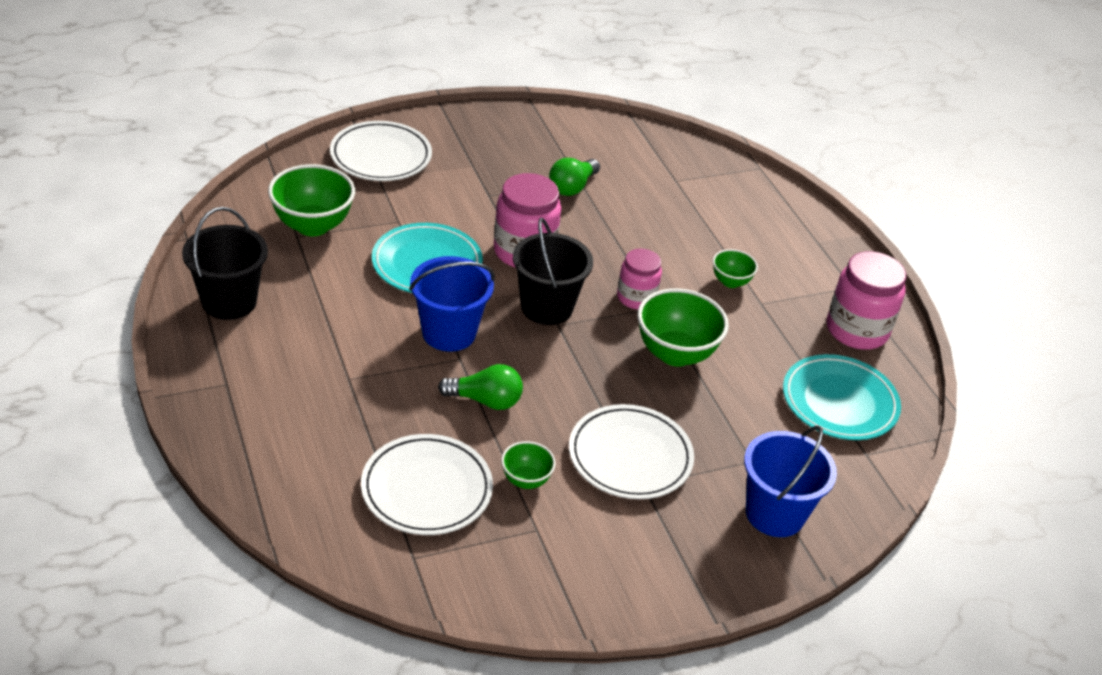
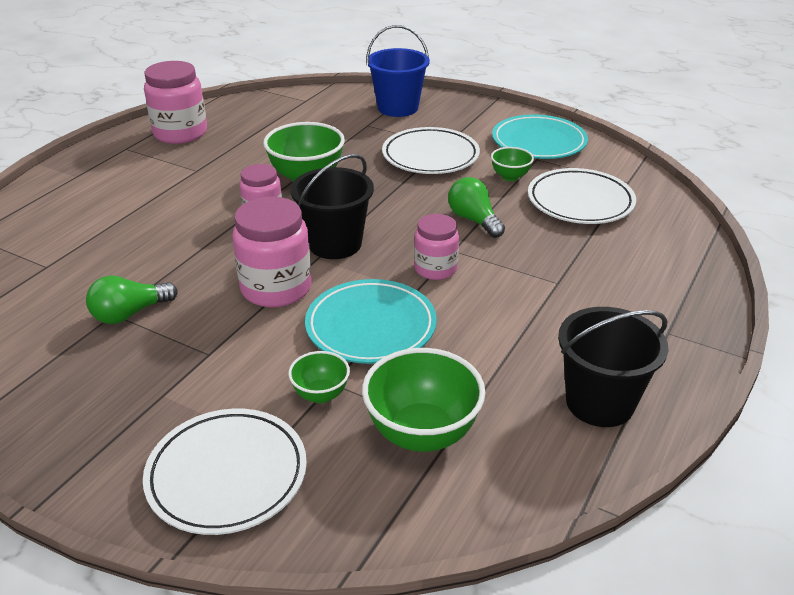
camera: 125 degrees left, 5 degrees down
(449, 333) = (435, 269): blue bucket -> pink jar
(572, 187) = (130, 314): green light bulb -> green light bulb turned 150 degrees clockwise
(730, 282) = (185, 189): green bowl -> green bowl (320, 394)
(839, 402) = (269, 118): turquoise plate -> turquoise plate (538, 142)

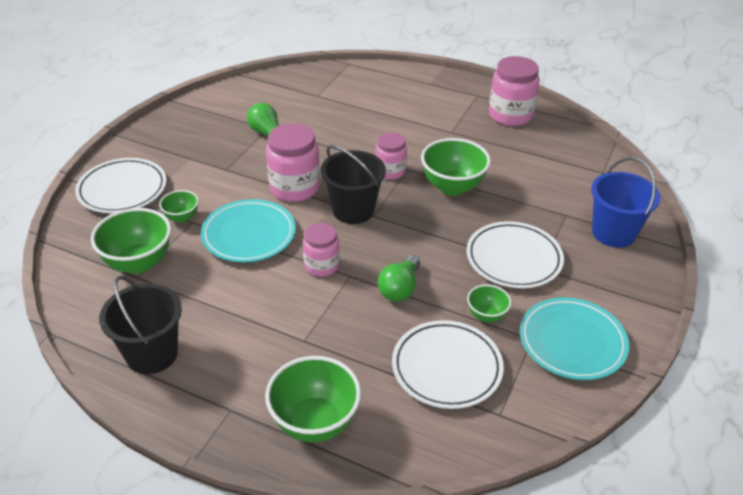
camera: 85 degrees right, 5 degrees up
(474, 220) = (400, 288): green light bulb -> green light bulb turned 150 degrees clockwise
(667, 277) = (315, 422): none -> green bowl

